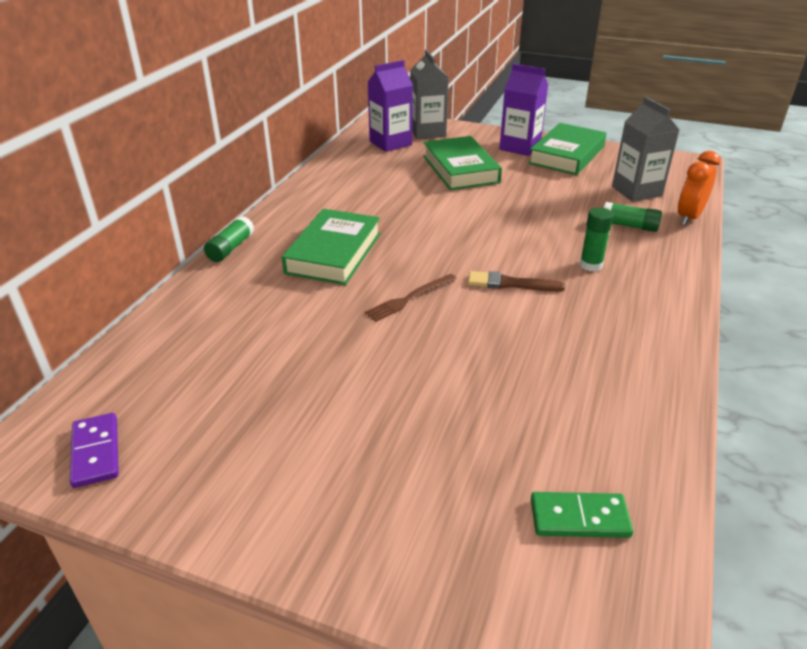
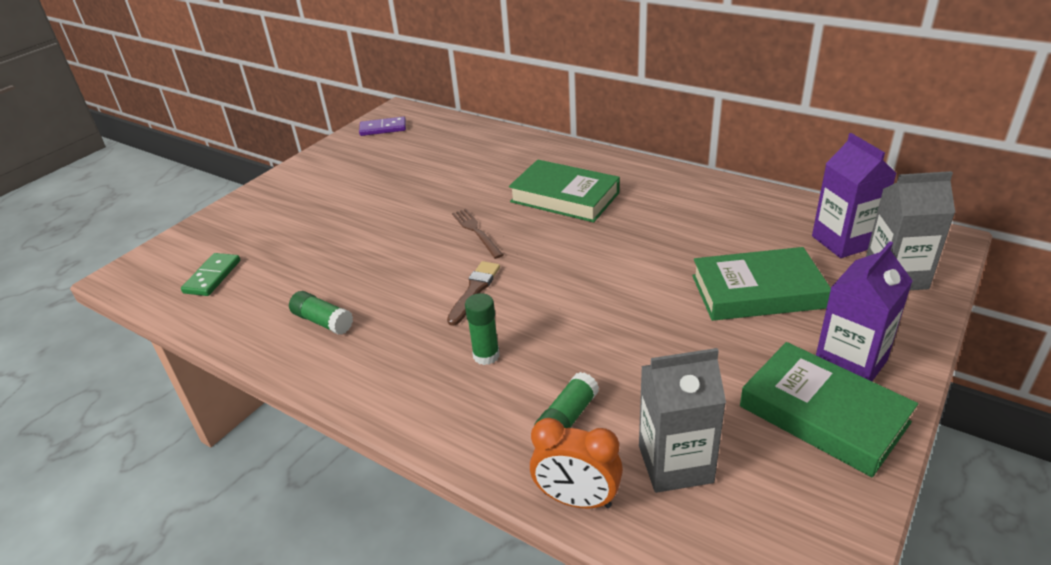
camera: 105 degrees right, 0 degrees up
(231, 248) = (588, 151): green glue stick -> green glue stick (323, 321)
(689, 217) = (577, 499): orange clock -> orange clock turned 150 degrees clockwise

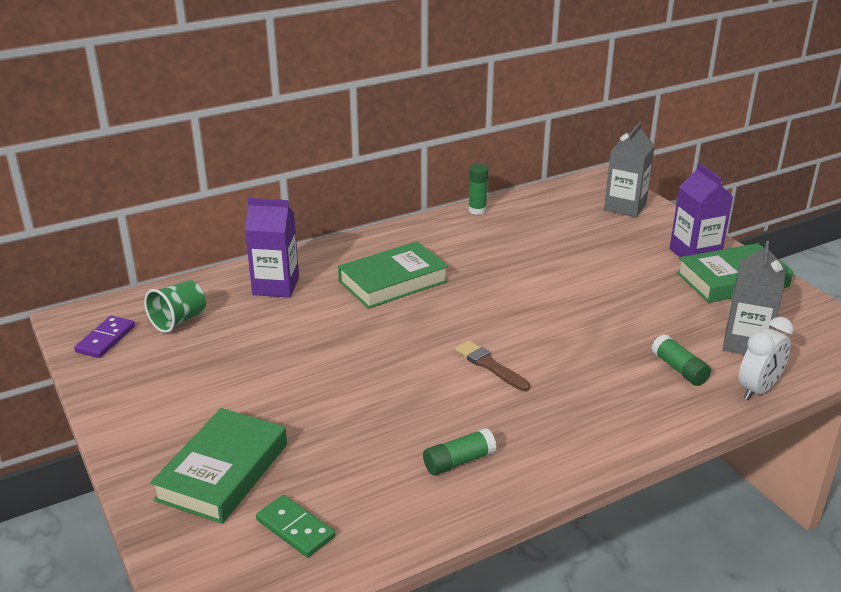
camera: 65 degrees left, 5 degrees down
(425, 141) = (179, 321): none -> green cup
(476, 232) = (397, 339): brown fork -> none
(486, 355) = (582, 384): green glue stick -> green glue stick (477, 210)
(577, 499) = (758, 389): orange clock -> white clock
(757, 292) = (600, 253): green book -> green book (223, 472)
(843, 241) = (573, 206): purple carton -> purple carton (276, 286)

